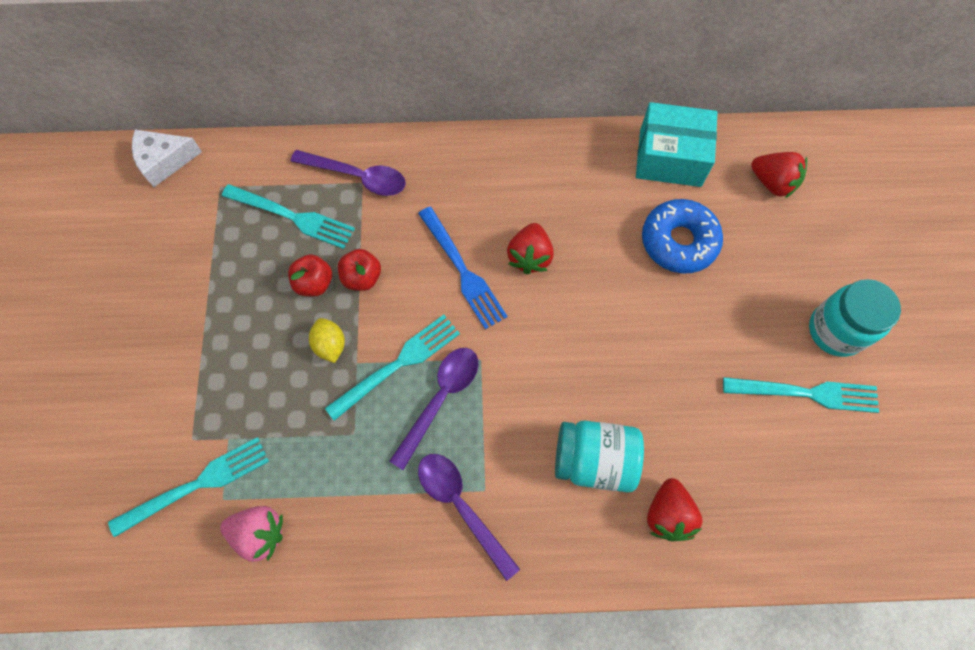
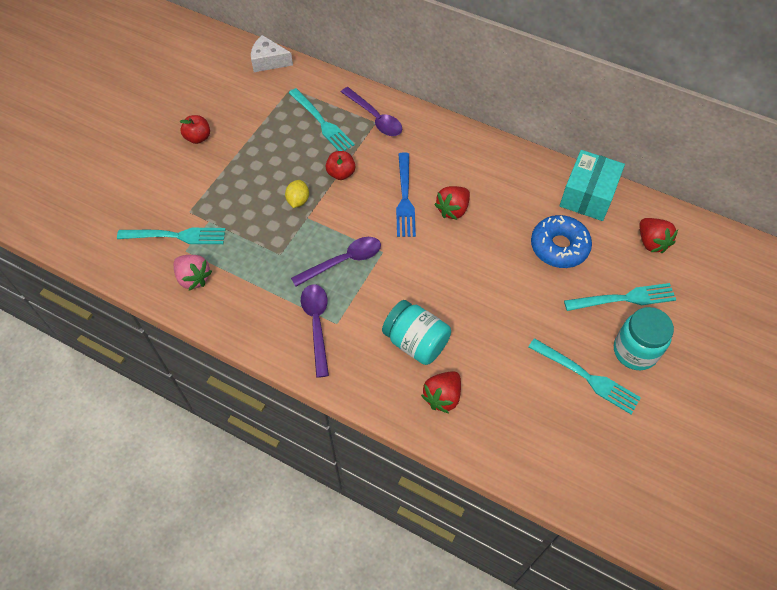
camera: 30 degrees right, 10 degrees down
(314, 283) = (311, 163): red apple -> red apple (198, 138)
(397, 364) = (330, 230): turquoise fork -> turquoise fork (623, 298)
(670, 158) = (587, 195): turquoise box -> turquoise box turned 75 degrees clockwise

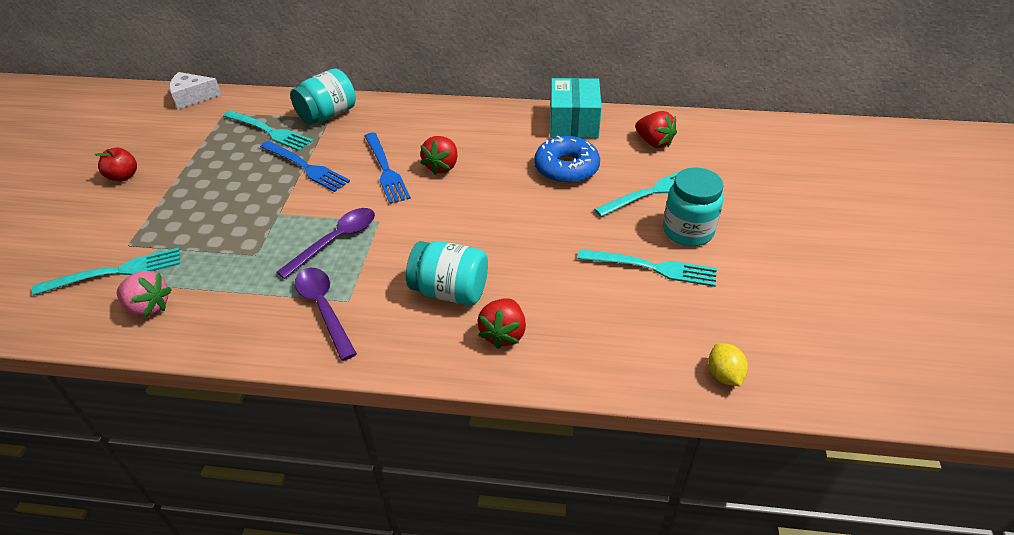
camera: 20 degrees left, 15 degrees down
(298, 201) = (263, 202): yellow lemon -> yellow lemon (724, 375)
(341, 173) = (306, 167): red apple -> blue fork
(375, 118) = (328, 115): purple spoon -> turquoise jar

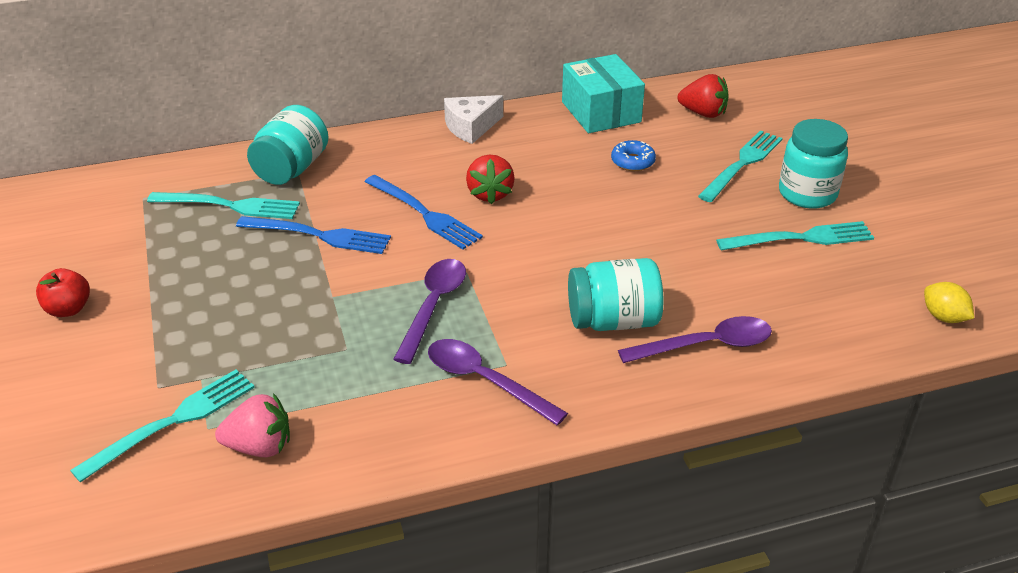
camera: 25 degrees left, 5 degrees down
(192, 97) = (75, 189): white cheese -> white cheese (471, 127)
(503, 334) = (706, 345): red strawberry -> purple spoon
(566, 168) = (632, 162): blue donut -> blue donut, size x0.56

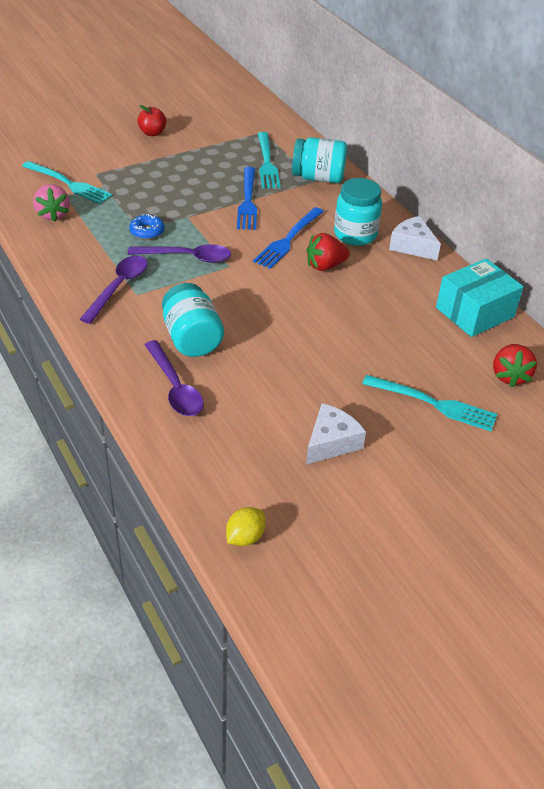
camera: 75 degrees right, 5 degrees up
(632, 162) = (404, 336): blue donut -> blue donut (147, 231)
(800, 238) = (331, 442): turquoise fork -> white cheese
(807, 194) = (404, 448): turquoise jar -> turquoise jar (355, 234)

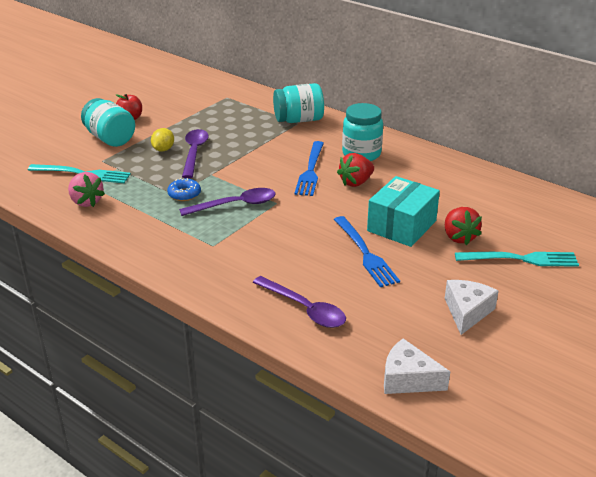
camera: 20 degrees left, 10 degrees down
(119, 287) = (192, 244): purple spoon -> purple spoon (194, 153)
(192, 339) = (289, 267): turquoise jar -> turquoise jar (110, 138)
(245, 537) = (458, 408): yellow lemon -> yellow lemon (163, 149)
(248, 201) = (254, 150): blue fork -> blue fork (365, 253)
(267, 163) = (248, 118): turquoise fork -> none
(412, 246) = (412, 151): white cheese -> white cheese (408, 379)
(474, 312) = (497, 186): turquoise box -> turquoise box (401, 226)
(509, 376) = (559, 223): red strawberry -> red strawberry (459, 237)

